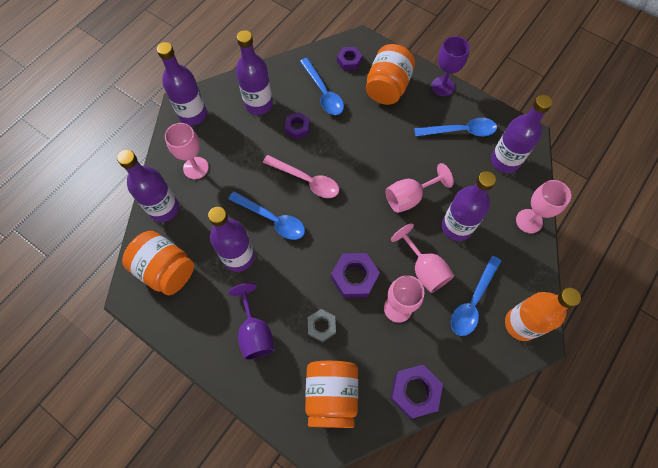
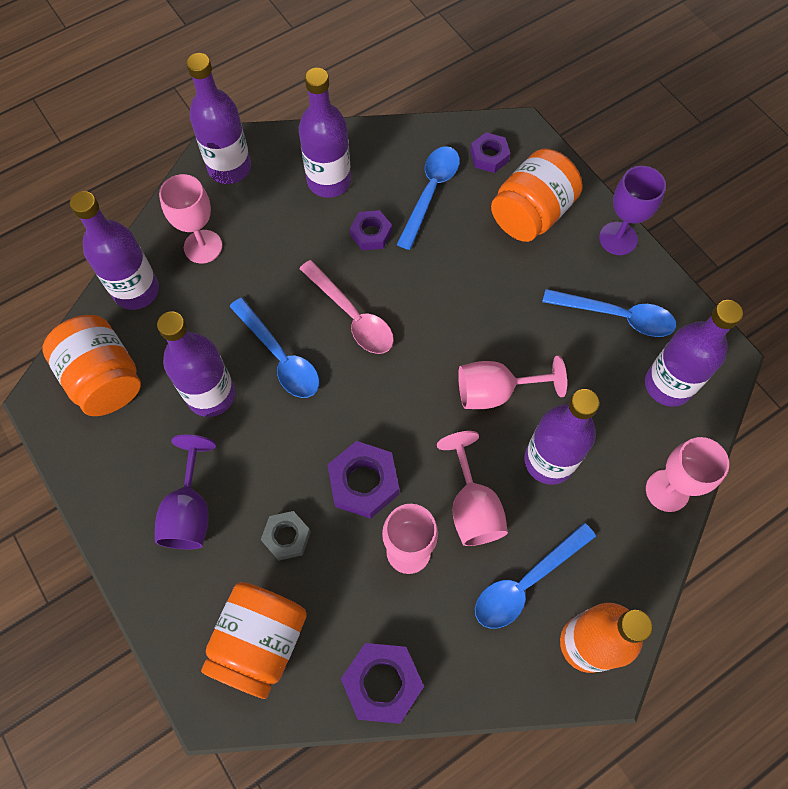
camera: 20 degrees right, 0 degrees up
(323, 93) = (430, 193): blue spoon -> blue spoon turned 150 degrees counterclockwise

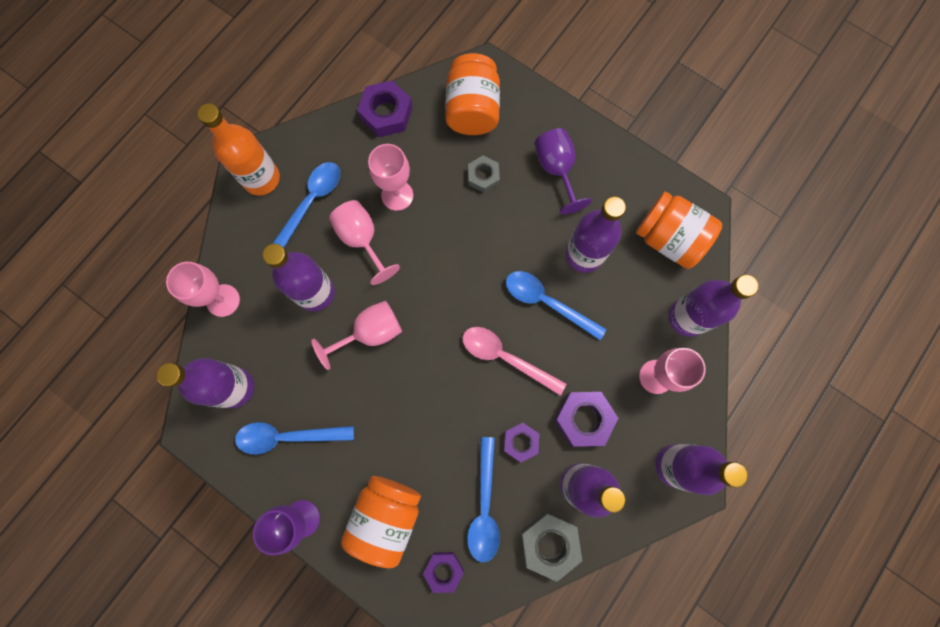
camera: 160 degrees right, 10 degrees up
(363, 482) = (445, 230): purple nut -> purple nut (584, 419)
(380, 146) = (549, 543): none -> grey nut

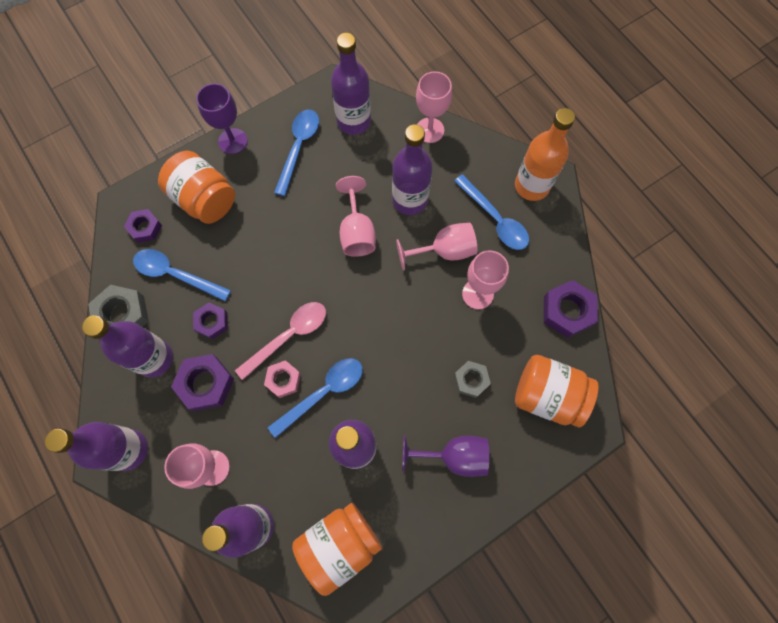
camera: 110 degrees right, 5 degrees down
(550, 345) = (283, 380): none -> pink nut

